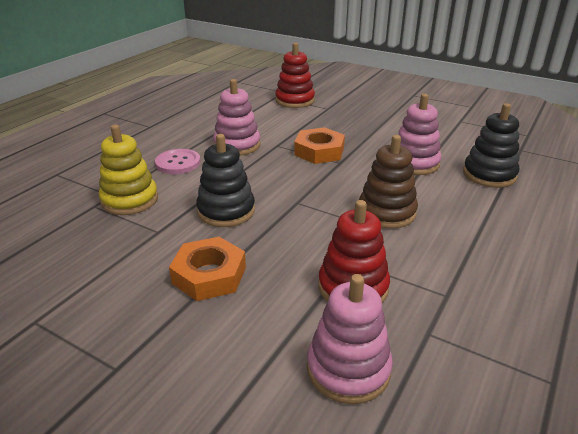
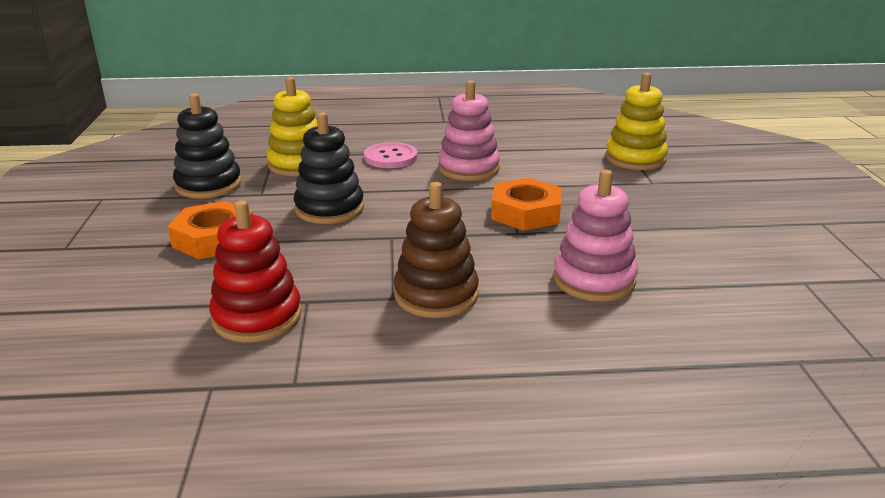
camera: 55 degrees right, 5 degrees down
(295, 100) = (635, 158): red stacking toy -> yellow stacking toy
(348, 369) = (121, 353): pink stacking toy -> none
(489, 175) = (653, 348): black stacking toy -> black stacking toy (208, 185)

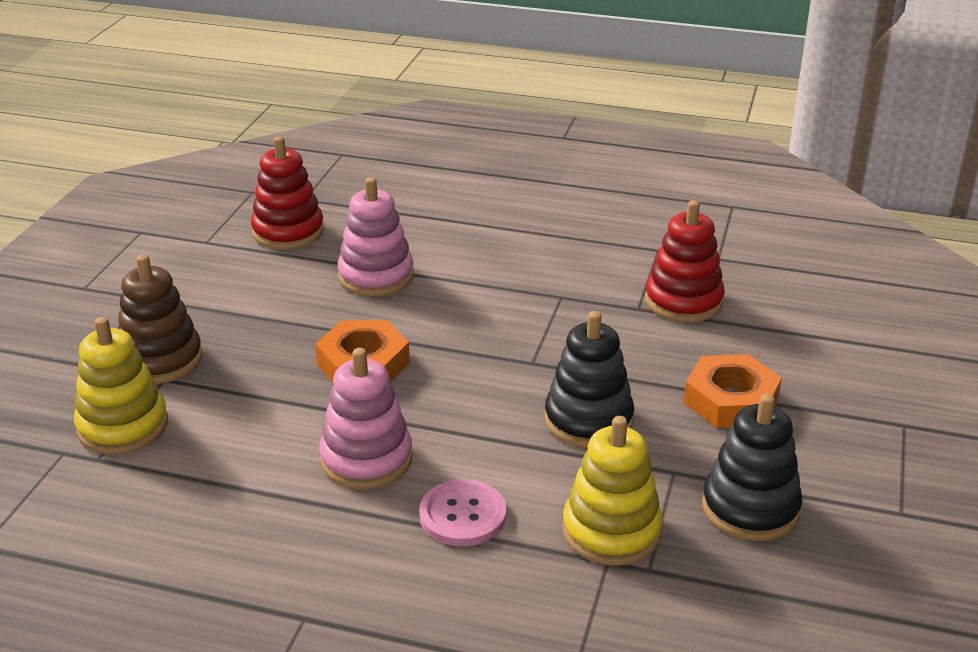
camera: 160 degrees left, 5 degrees up
(436, 295) = (522, 290): brown stacking toy -> brown stacking toy (160, 360)
(745, 310) = (288, 232): none -> red stacking toy

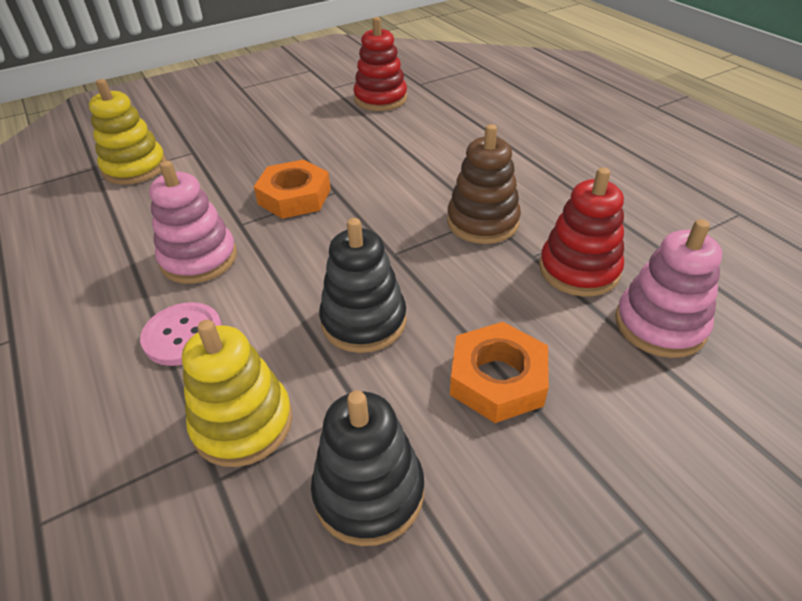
camera: 45 degrees right, 10 degrees up
(160, 360) = (208, 141): brown stacking toy -> brown stacking toy (482, 222)
(376, 276) = (387, 146): pink stacking toy -> pink stacking toy (660, 325)

